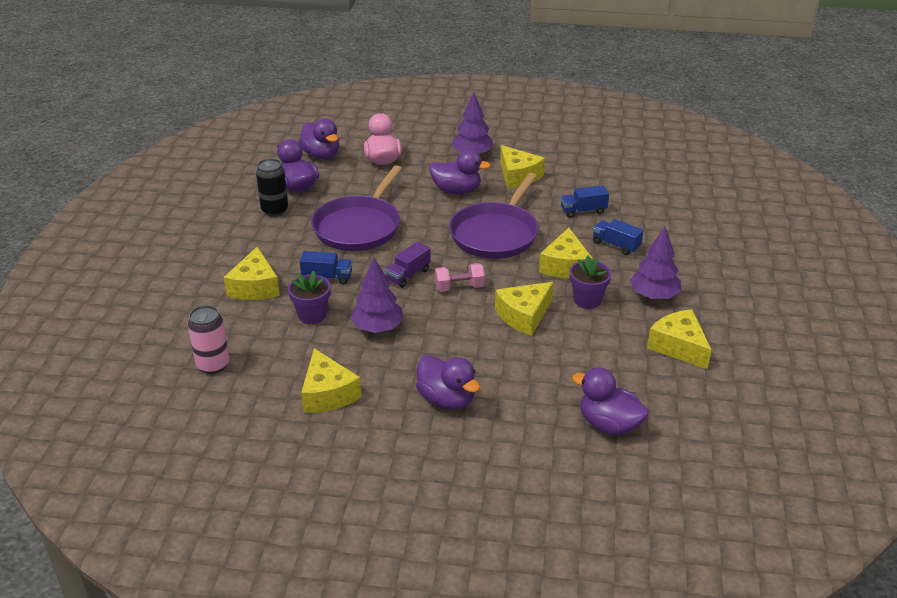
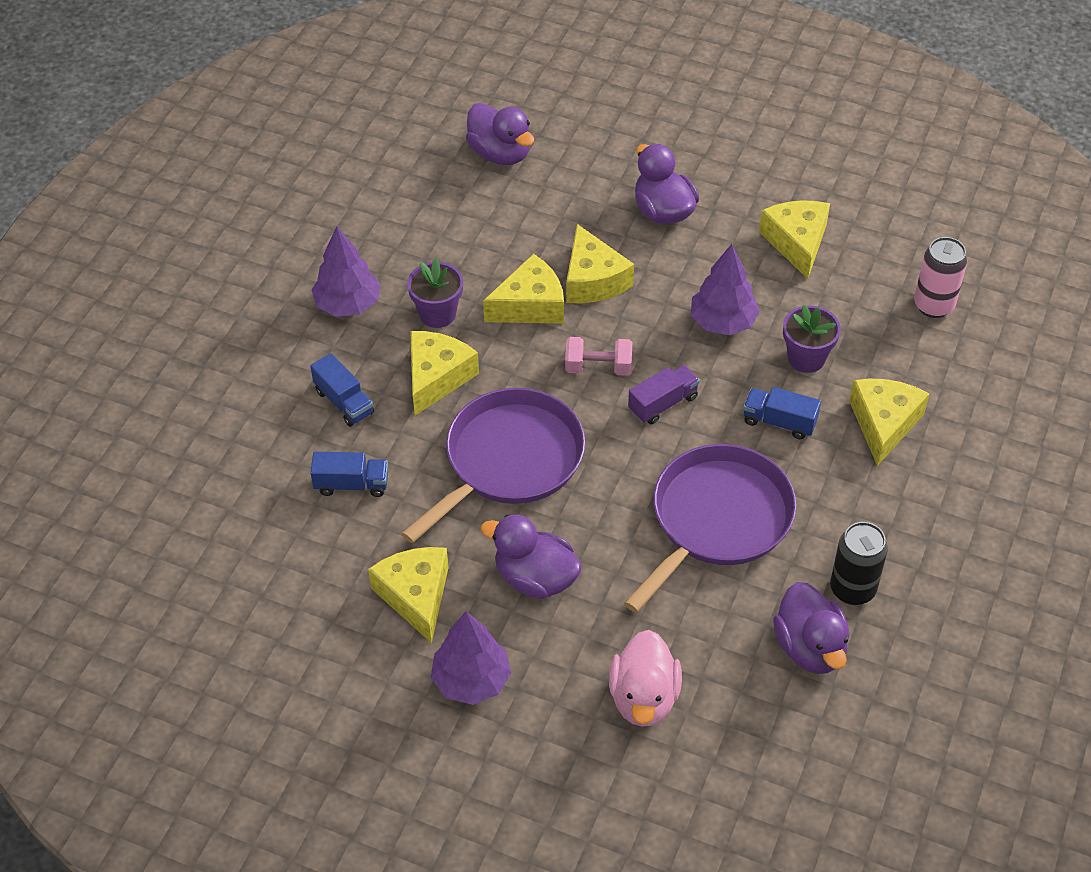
camera: 165 degrees left, 15 degrees up
(321, 155) = (758, 740): purple duck -> none
(679, 347) = (366, 227): yellow cheese -> yellow cheese (593, 280)

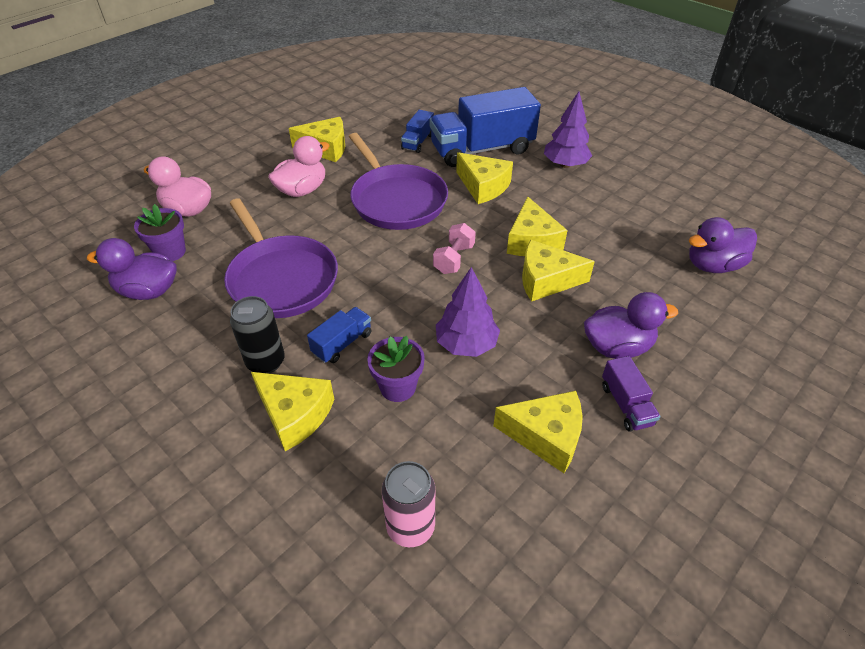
camera: 110 degrees right, 5 degrees down
(344, 402) = (482, 149): blue truck -> blue truck, size x2.19
(437, 314) = (541, 198): purple flower pot -> purple flower pot (170, 252)
(471, 680) = (258, 155): purple tree -> none
(535, 578) = (302, 190): purple duck -> pink duck
(663, 404) = (400, 282): purple truck -> purple truck (626, 405)
(852, 589) = (168, 330): black can -> black can (266, 362)

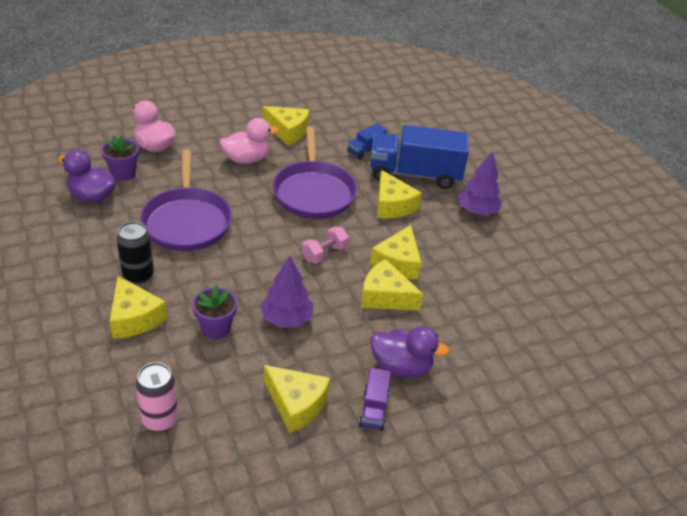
camera: 20 degrees right, 5 degrees down
(342, 343) = (198, 283): blue truck -> none
(713, 265) = (537, 338): purple duck -> none

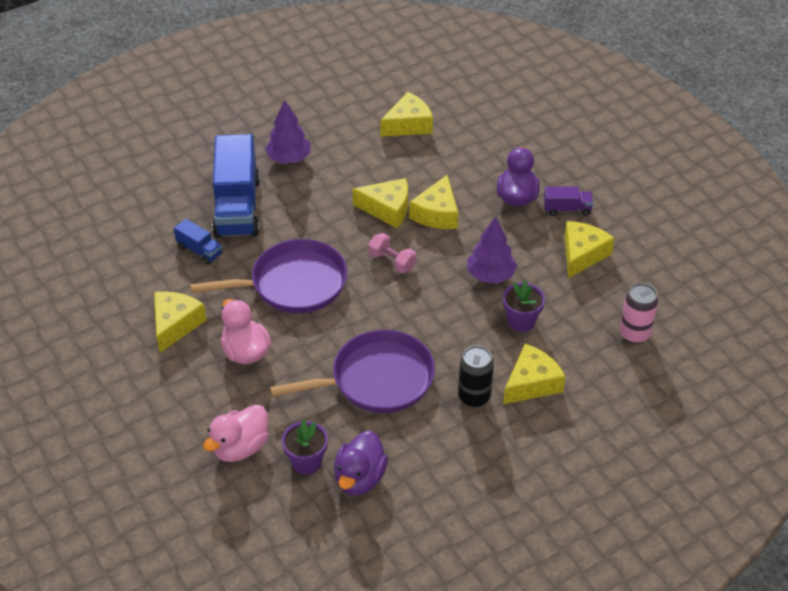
camera: 95 degrees left, 5 degrees up
(392, 205) = (298, 220): yellow cheese -> yellow cheese (408, 125)

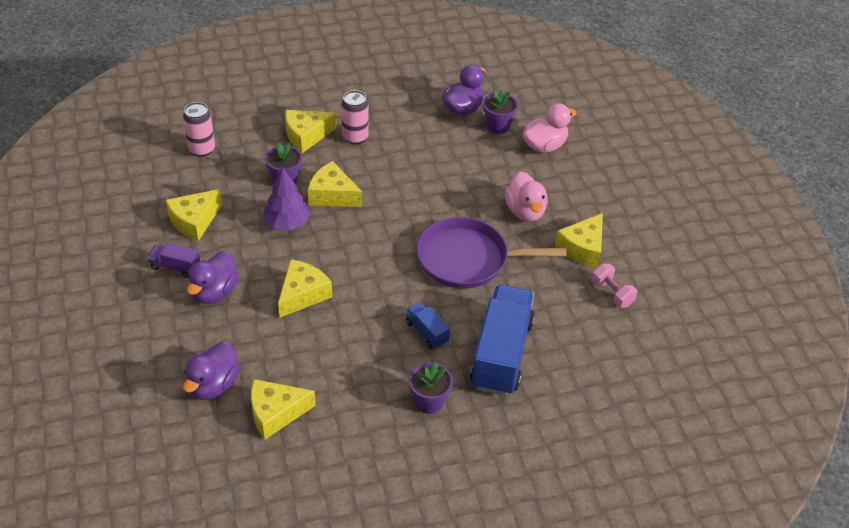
camera: 165 degrees left, 0 degrees up
(199, 250) = (549, 314): blue truck -> blue truck (427, 332)
(289, 158) = (429, 402): purple tree -> purple flower pot
(377, 379) = (424, 166): purple pan -> none
(387, 209) = (349, 312): yellow cheese -> yellow cheese (332, 195)
(392, 262) = (369, 257): pink dumbbell -> pink dumbbell (612, 293)
(469, 131) = (213, 385): none -> purple duck
(474, 397) = (355, 137): black can -> pink can

